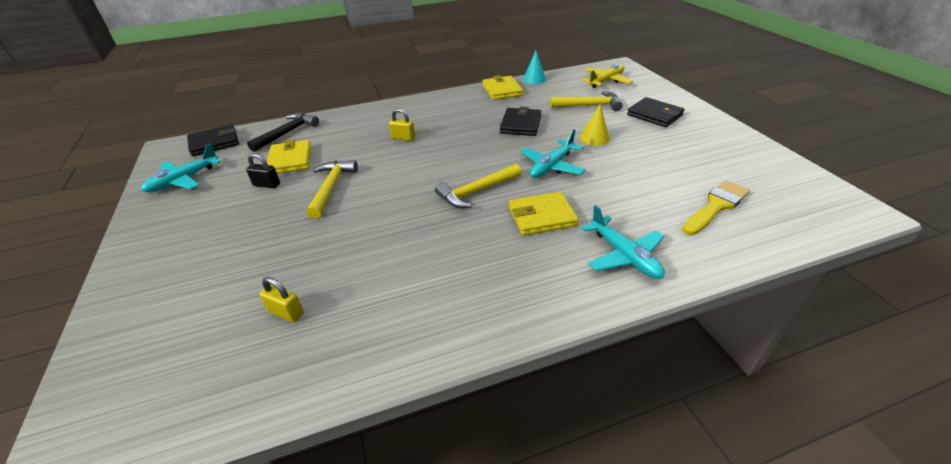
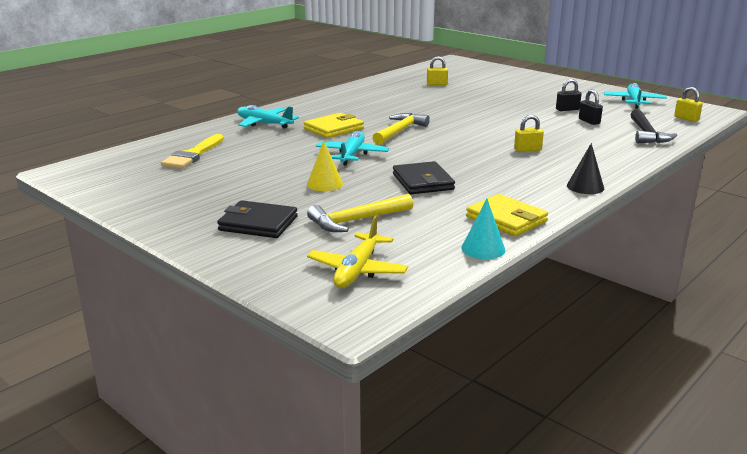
camera: 150 degrees right, 15 degrees down
(214, 143) = (686, 118): black wallet -> yellow padlock
(290, 160) = (589, 121): yellow wallet -> black padlock
(331, 187) = (516, 116): yellow hammer -> none
(424, 100) = (585, 187): none -> black cone

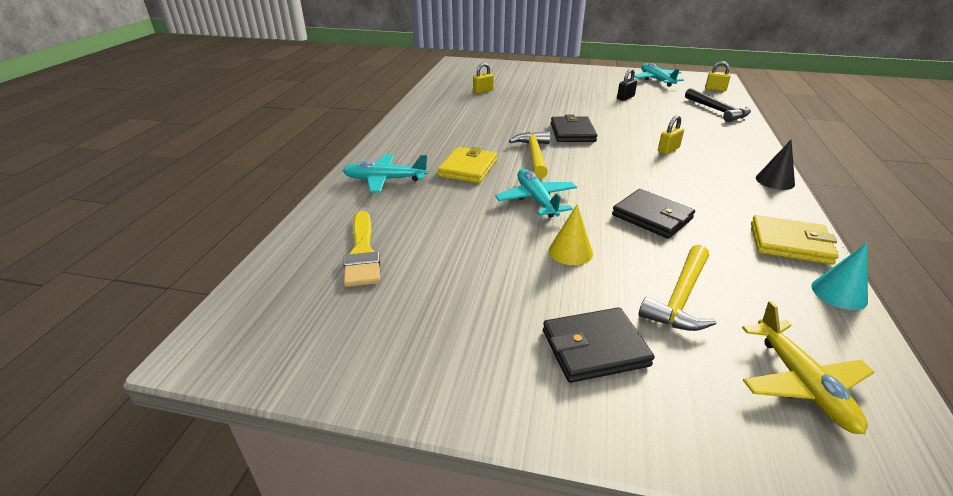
camera: 30 degrees left, 10 degrees up
(462, 124) = (572, 132): none -> black wallet
(589, 121) = (660, 107): black padlock -> none

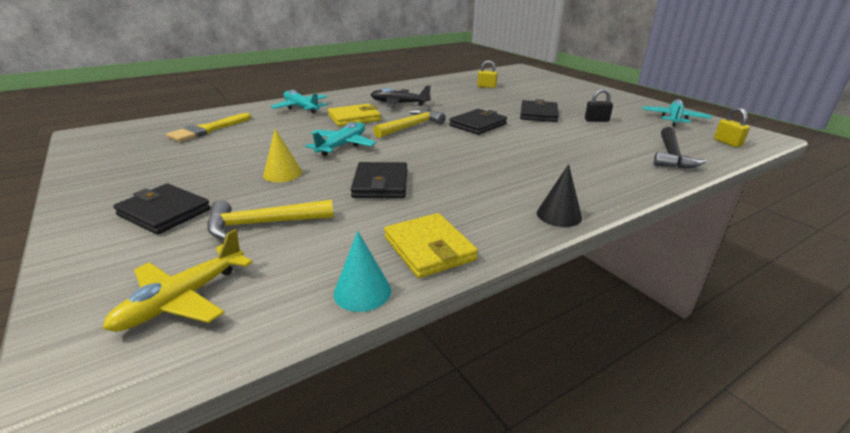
camera: 45 degrees right, 5 degrees down
(462, 136) = (399, 103): none -> black plane
(583, 106) = (538, 114): none -> black wallet
(668, 150) = (523, 159): yellow padlock -> none

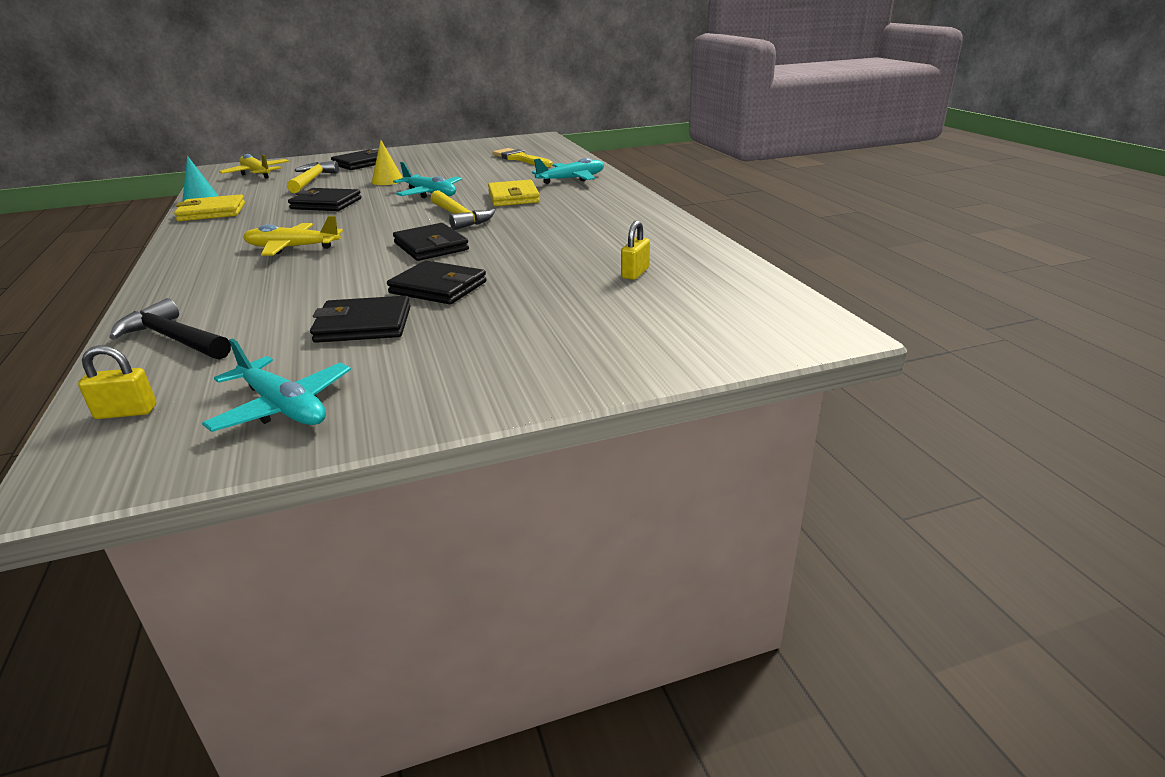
camera: 105 degrees right, 0 degrees up
(399, 103) = (560, 215): black plane -> none
(512, 165) = (292, 248): none -> yellow plane
(559, 215) = (178, 250): black cone -> none
(596, 120) = (363, 325): black padlock -> black wallet

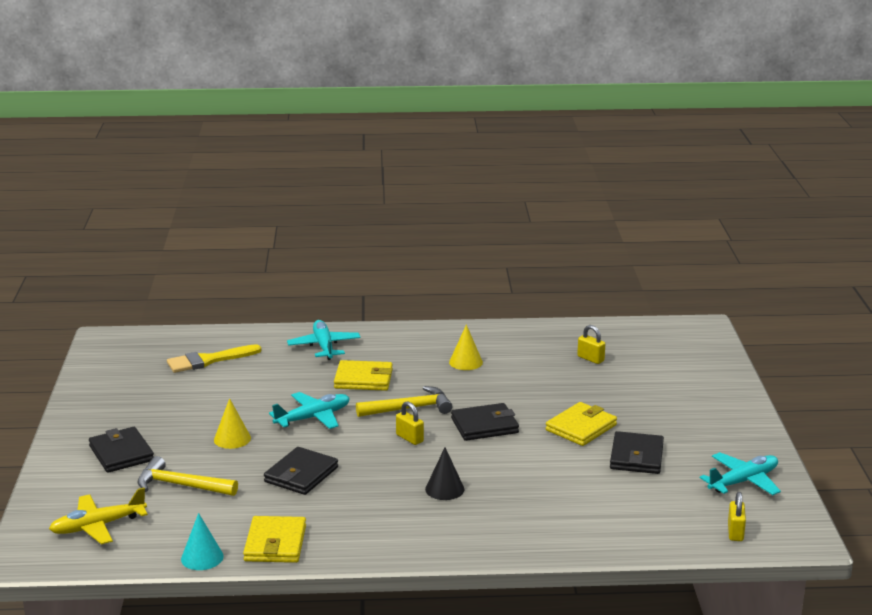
camera: 75 degrees left, 5 degrees down
(174, 339) = (630, 528): black hammer -> none
(292, 248) = (444, 489): yellow plane -> black cone
(397, 225) = (409, 438): none -> yellow padlock
(438, 287) = (581, 427): black wallet -> yellow wallet
(577, 223) = (465, 362): none -> yellow cone

